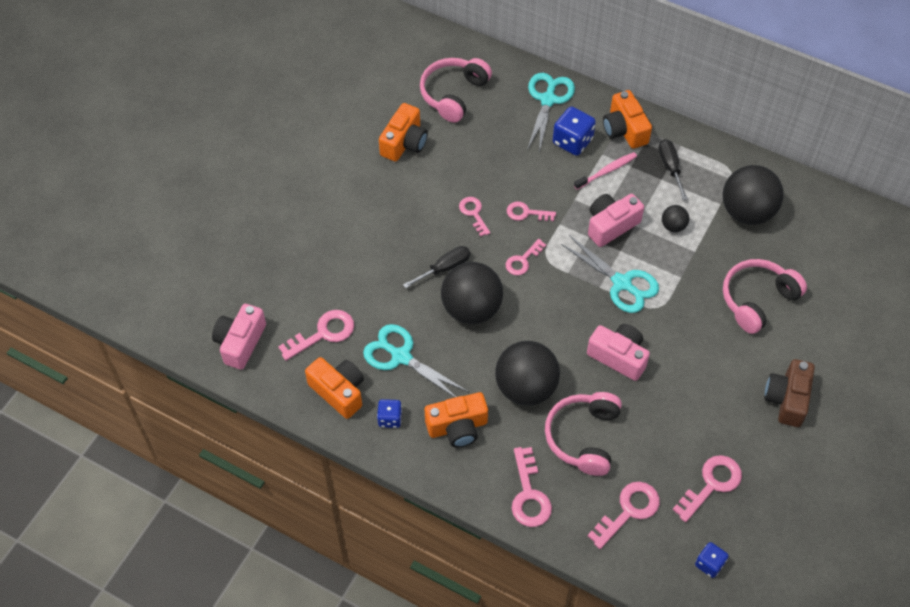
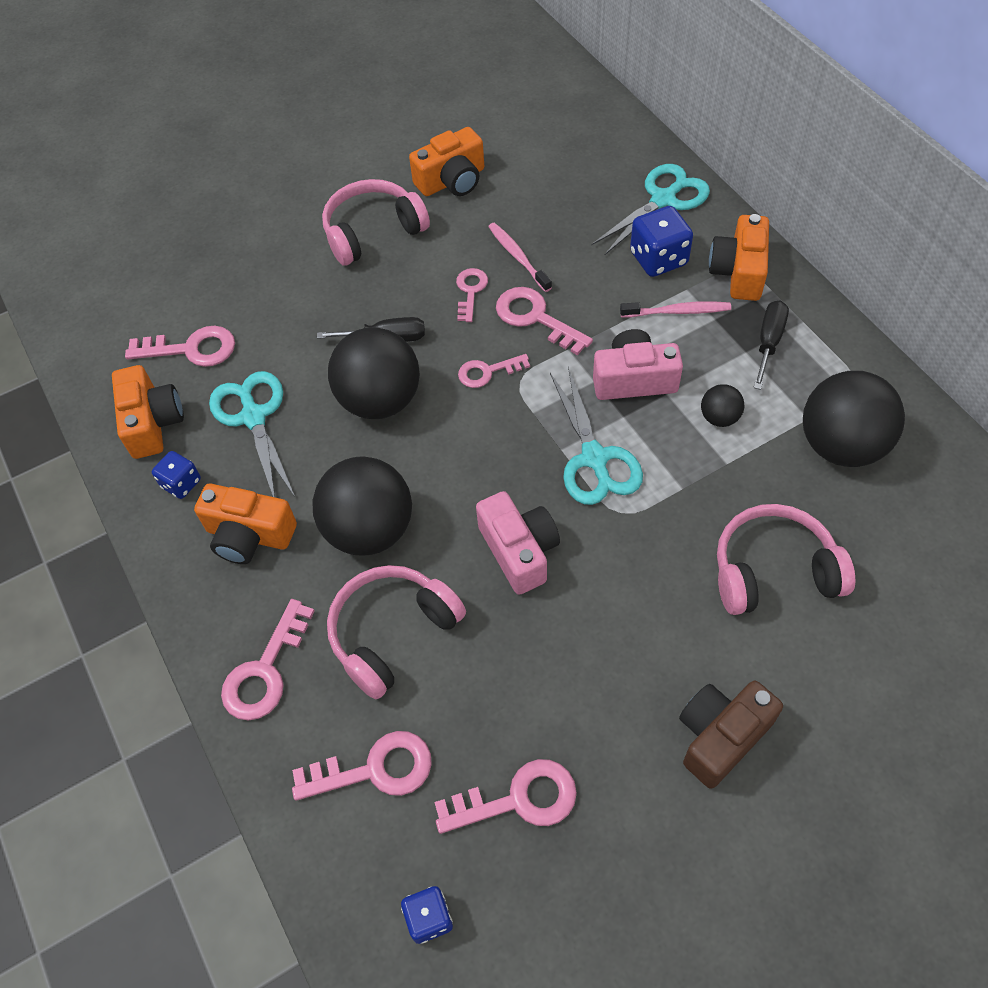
camera: 35 degrees right, 0 degrees up
(240, 342) = (99, 317): pink camera -> none
(453, 94) = (551, 150): pink headphones -> pink headphones (373, 232)
(486, 177) = (518, 257): none -> pink toothbrush
(526, 213) = (535, 318): pink key -> pink key, size x1.54

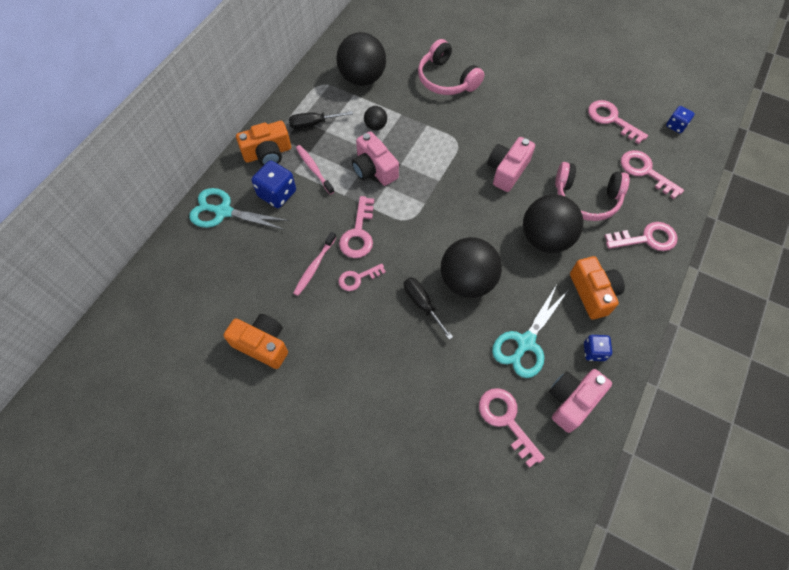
camera: 125 degrees left, 5 degrees up
(152, 423) = (572, 401): orange camera -> pink camera
(373, 232) = (338, 368): pink headphones -> none
(487, 372) = (412, 238): pink key -> none
(594, 458) = (434, 164): turquoise scissors -> none
(721, 736) = (532, 71): brown camera -> none

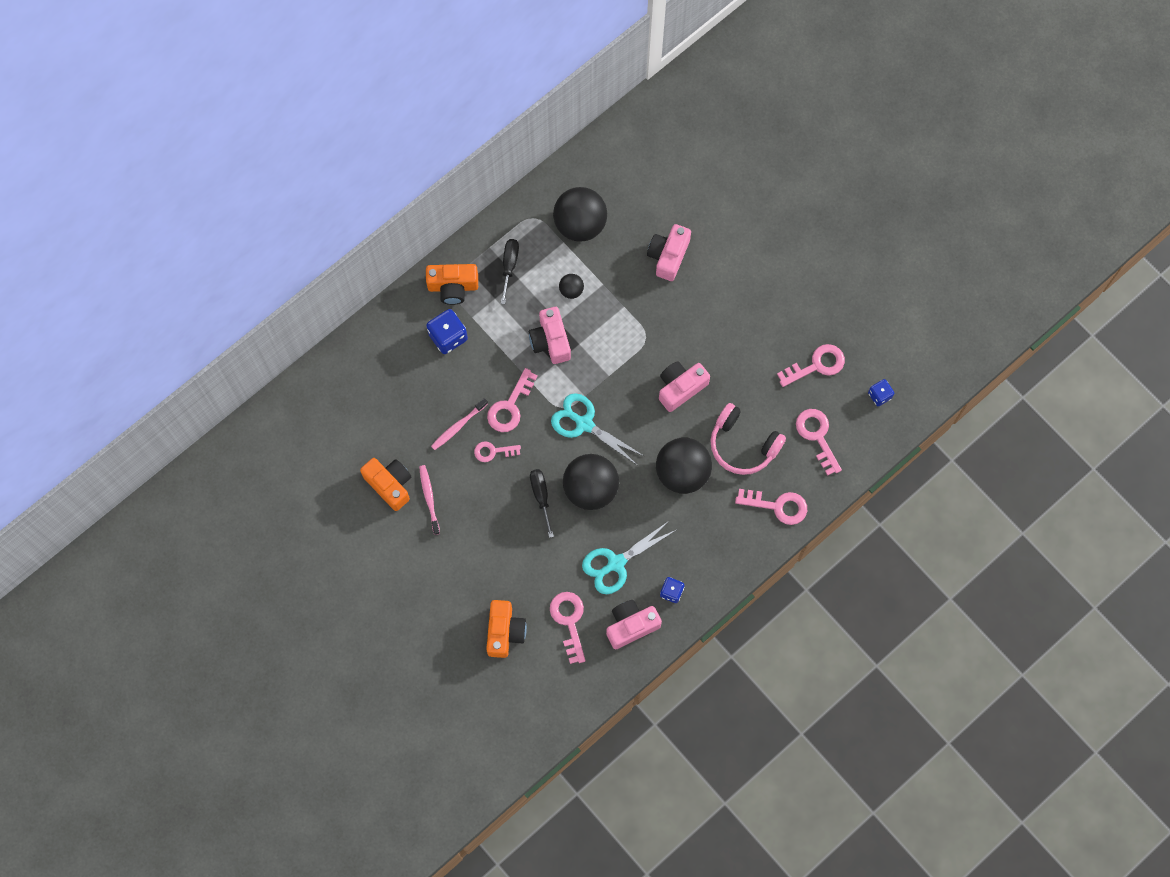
camera: 20 degrees right, 10 degrees up
(223, 212) = (392, 339): turquoise scissors -> turquoise scissors (584, 424)
(313, 124) = (509, 266): black screwdriver -> black screwdriver turned 90 degrees clockwise
(314, 169) = (492, 321): pink toothbrush -> pink toothbrush (429, 498)
(446, 79) = (668, 256): pink headphones -> pink camera
(593, 293) = (698, 540): orange camera -> orange camera (504, 631)
(611, 119) = (816, 365): pink key -> pink key turned 90 degrees clockwise

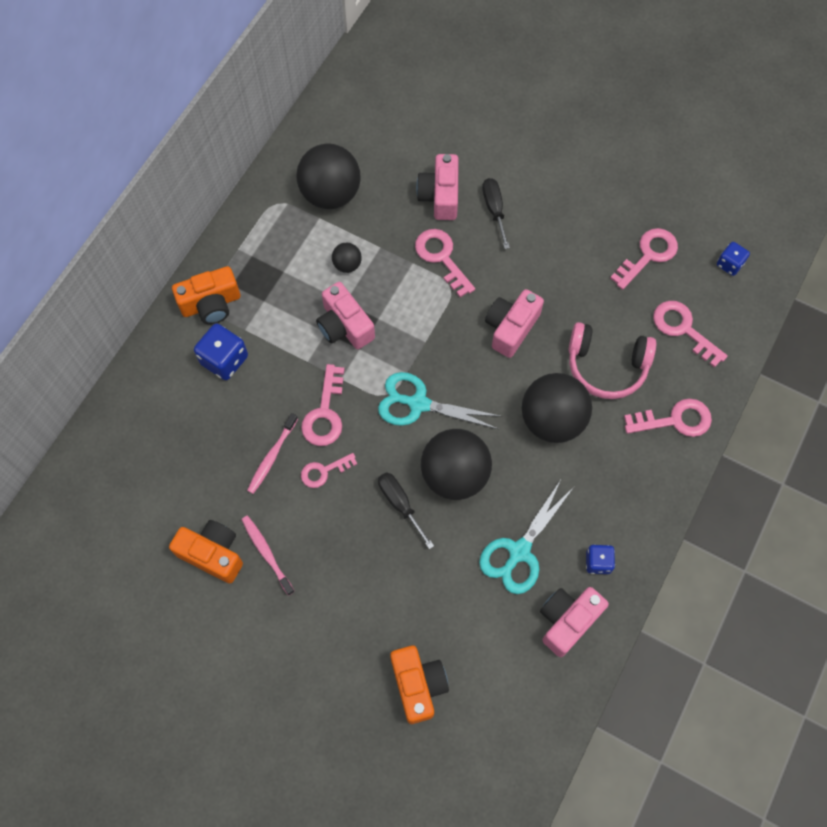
camera: 20 degrees left, 5 degrees down
(509, 266) = (268, 261): black screwdriver -> black screwdriver (494, 210)
(569, 621) = (491, 642): pink key -> pink key (441, 257)

